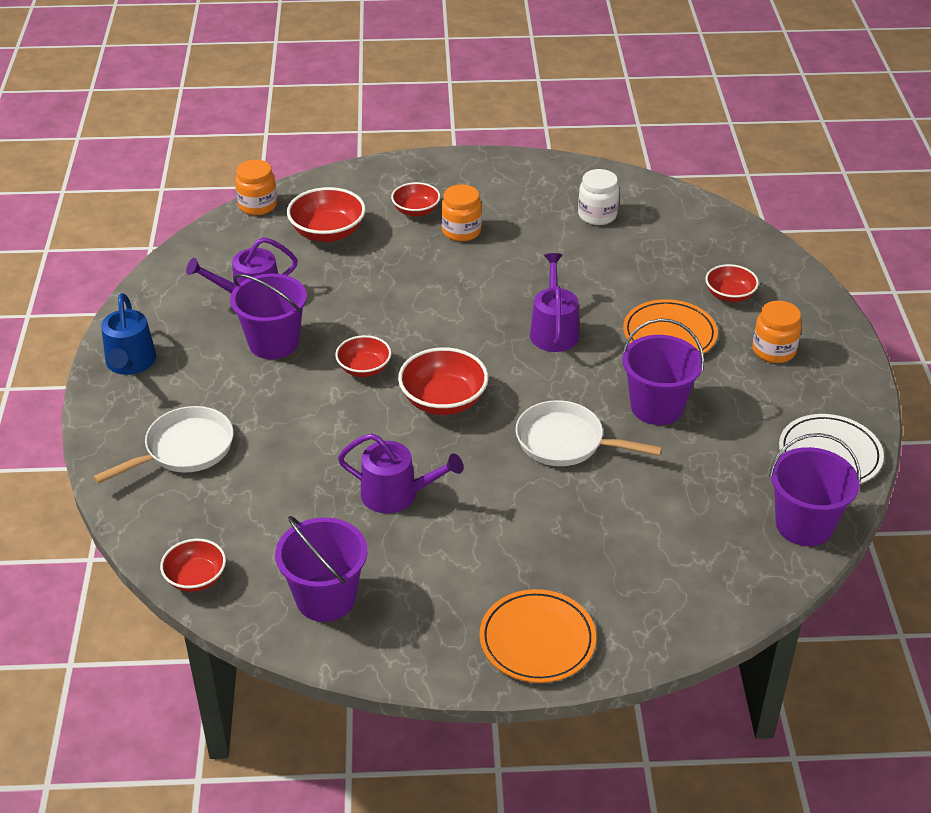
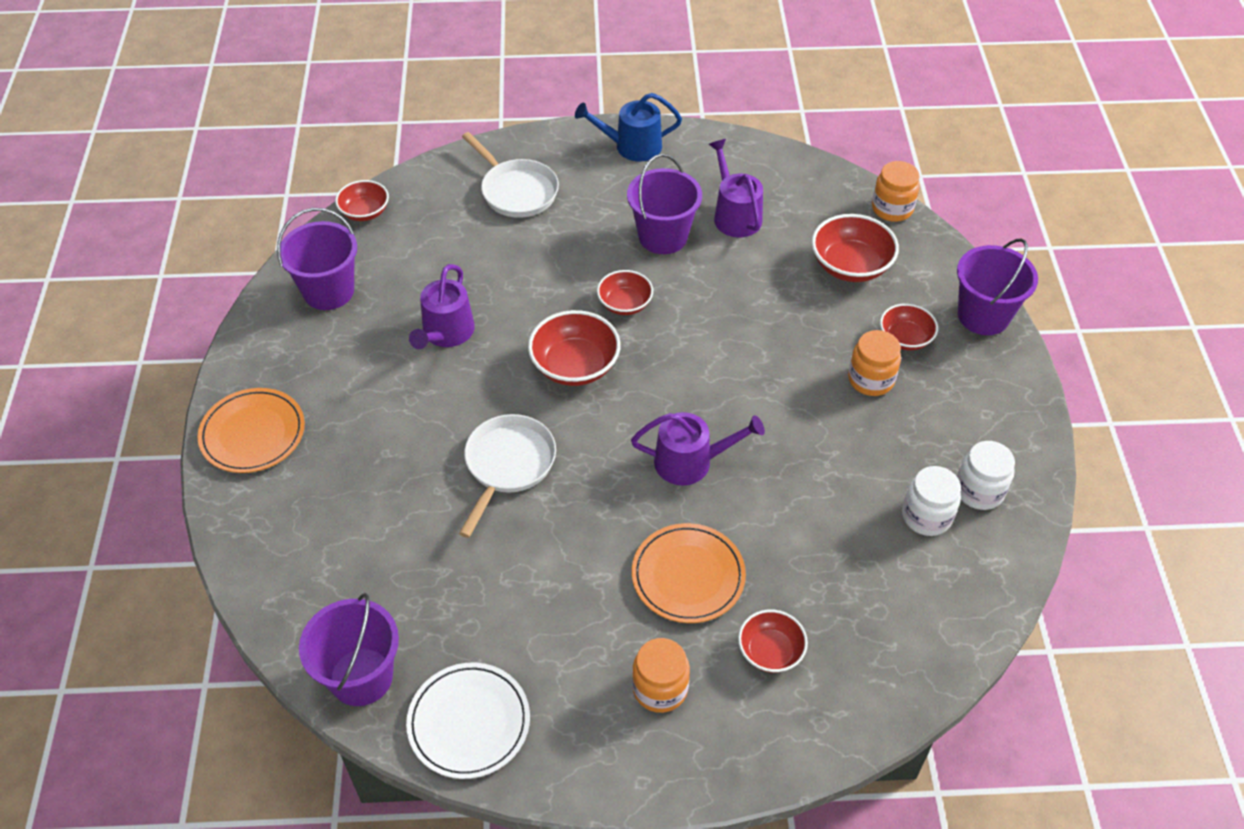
camera: 90 degrees right, 10 degrees up
(571, 190) = (979, 491): none -> white jar
(656, 407) = (559, 552): purple bucket -> purple bucket (983, 316)

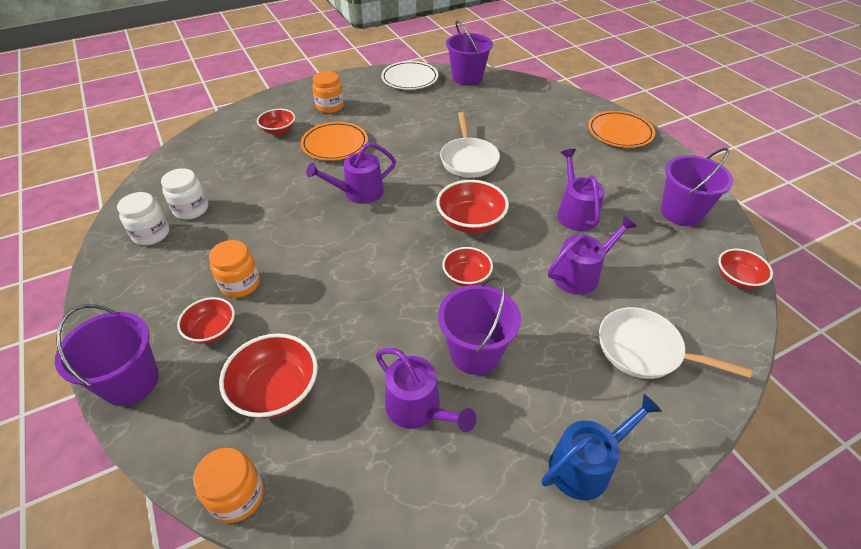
camera: 155 degrees right, 5 degrees down
(509, 266) = (580, 274): none -> purple watering can

